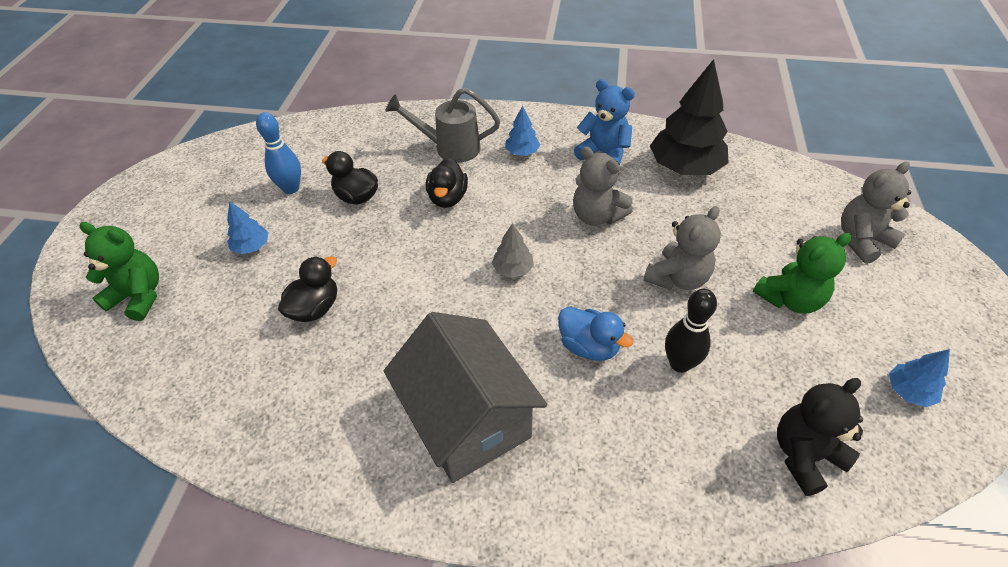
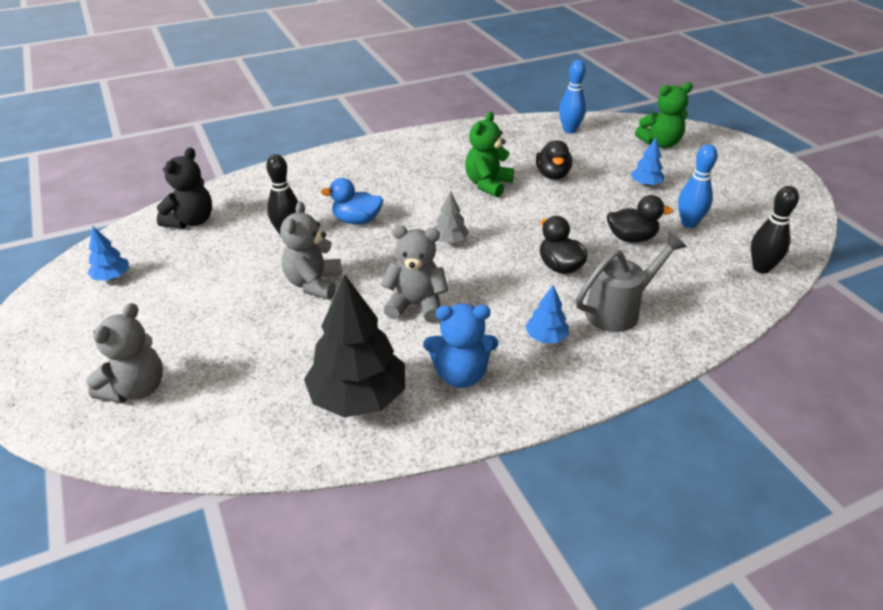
camera: 145 degrees right, 10 degrees down
(183, 383) = (569, 130): none -> blue bowling pin
(310, 133) = (761, 268): none -> black bowling pin
(468, 420) = (403, 169): grey house -> none
(790, 299) = (210, 304): green teddy bear -> green teddy bear (487, 184)

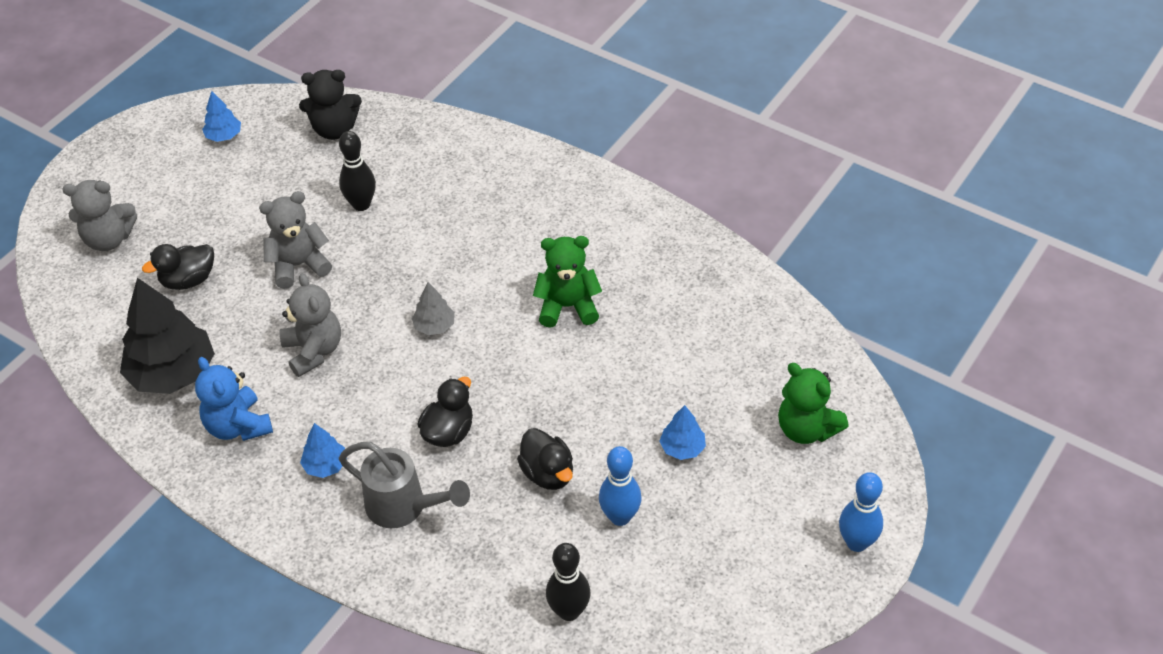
camera: 60 degrees right, 10 degrees up
(357, 220) = (419, 239): blue duck -> none
(552, 175) = (635, 354): black duck -> black duck (188, 280)
(569, 130) = (765, 326): blue bowling pin -> blue bowling pin (856, 543)

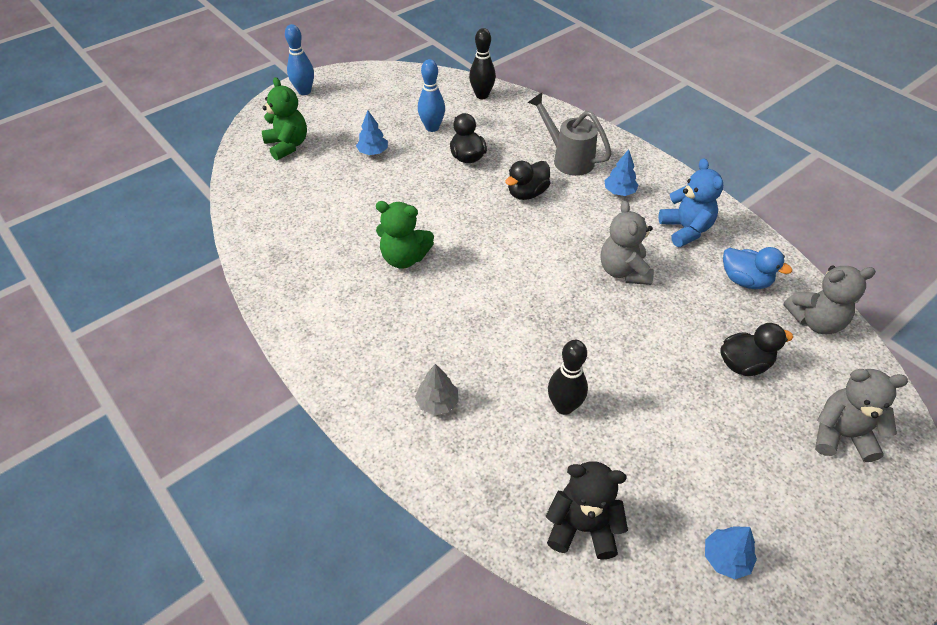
camera: 165 degrees left, 0 degrees up
(173, 373) = (745, 280): black tree -> blue duck
(299, 265) = (634, 353): grey teddy bear -> grey teddy bear (815, 321)
(434, 326) = (518, 268): grey tree -> grey tree (437, 403)

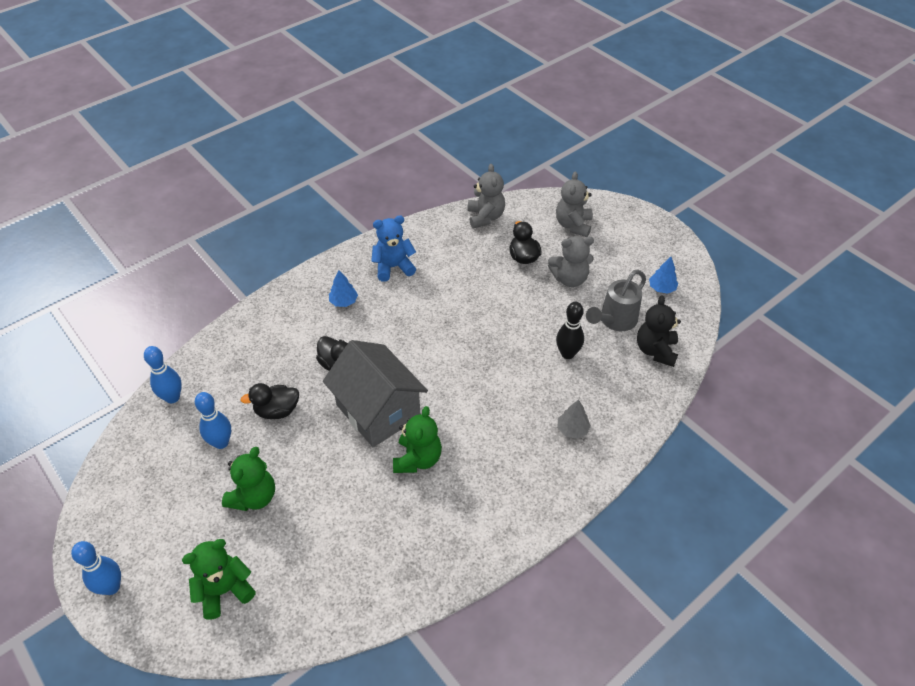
camera: 90 degrees left, 0 degrees up
(373, 152) = (254, 497): blue tree -> green teddy bear
(467, 226) = (378, 411): none -> grey house
(482, 95) = (172, 397): black bowling pin -> blue bowling pin
(567, 158) = (292, 333): grey watering can -> grey watering can (614, 321)
(623, 271) = (437, 309): grey teddy bear -> grey teddy bear (569, 279)
(745, 280) = (448, 244): blue duck -> none

